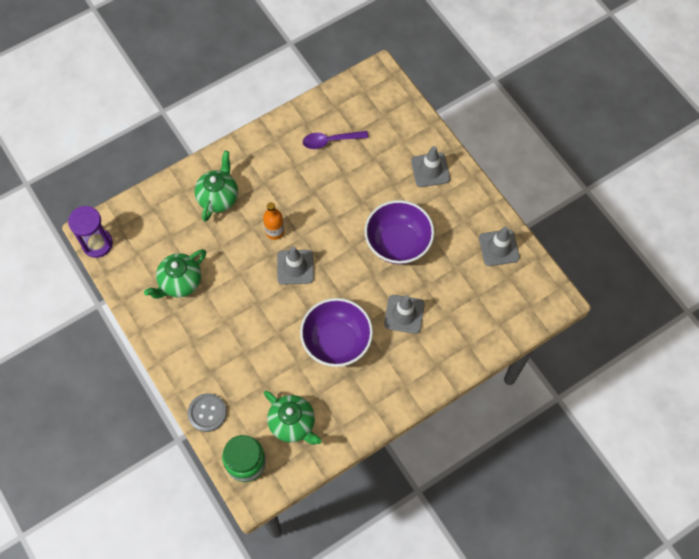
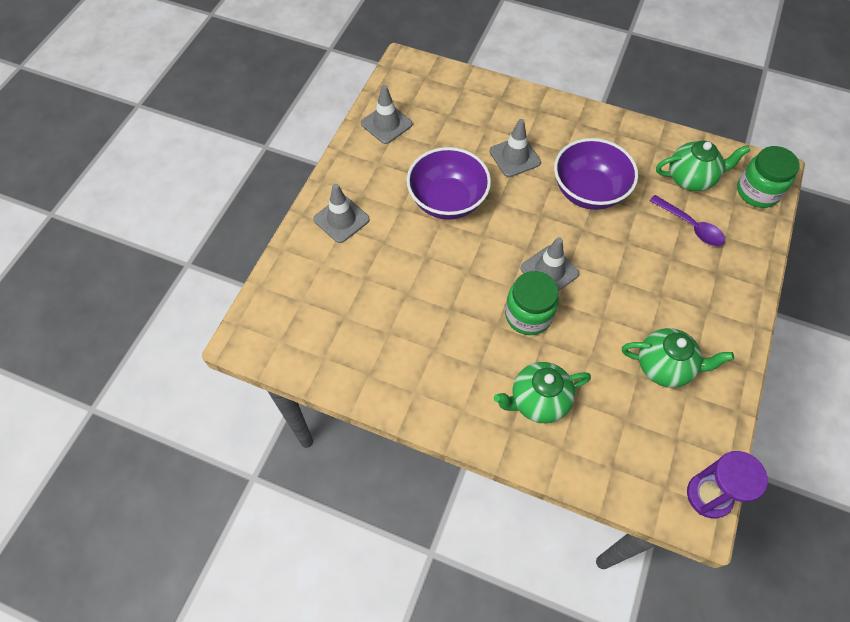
camera: 125 degrees left, 5 degrees down
(207, 413) = (753, 249): grey button -> none
(275, 232) = (528, 315): orange bottle -> green jar
(293, 424) = (691, 179): green teapot -> green teapot turned 75 degrees clockwise
(330, 141) = (374, 332): purple spoon -> purple spoon (690, 226)

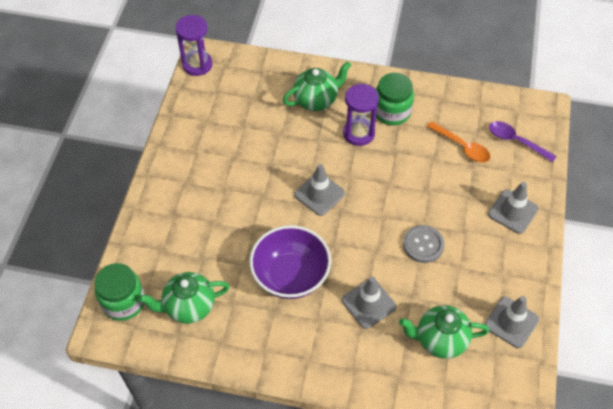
camera: 170 degrees right, 5 degrees down
(368, 303) = (462, 146): none -> orange spoon
(447, 201) = (423, 245): purple bowl -> grey button
(490, 341) = (358, 133): none -> purple hourglass
(528, 315) = (332, 156): green jar -> green jar (392, 112)
(664, 367) = (223, 135): green teapot -> green teapot (440, 340)
(690, 226) = (193, 255): purple spoon -> purple spoon (516, 141)

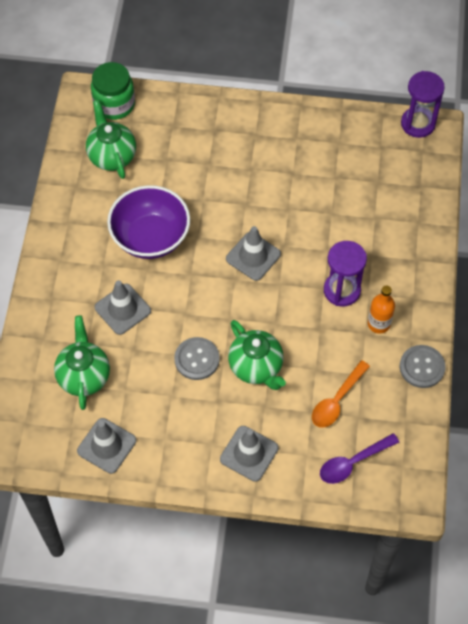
camera: 85 degrees right, 5 degrees up
(316, 100) = (384, 244): green teapot -> green teapot (256, 367)
(392, 112) = (379, 324): green jar -> orange bottle
(432, 89) = (422, 367): none -> grey button
(516, 141) = (353, 462): purple spoon -> purple spoon turned 150 degrees counterclockwise

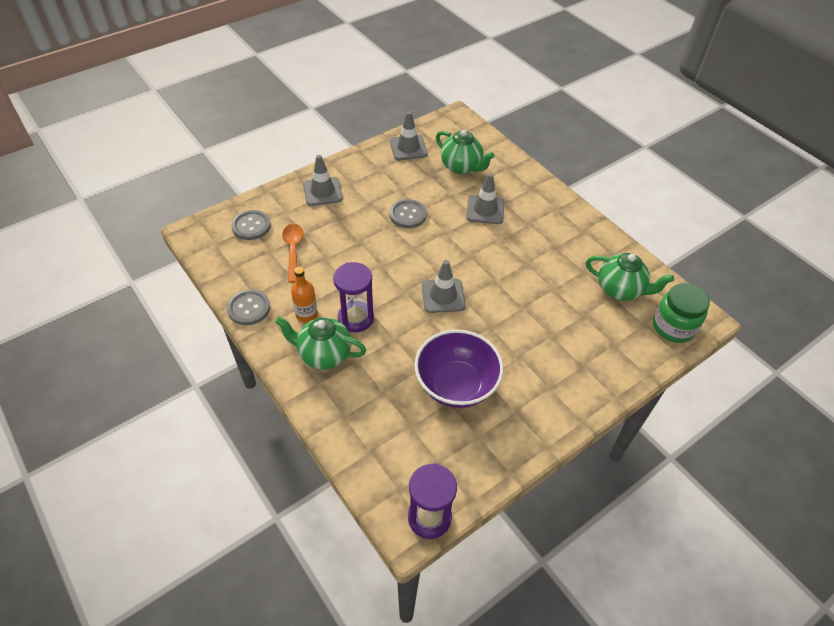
camera: 135 degrees right, 10 degrees down
(150, 237) = (523, 259): purple bowl -> purple bowl (456, 385)
(256, 367) = (366, 234): green teapot -> green teapot (324, 354)
(353, 462) = (251, 226): purple spoon -> grey button

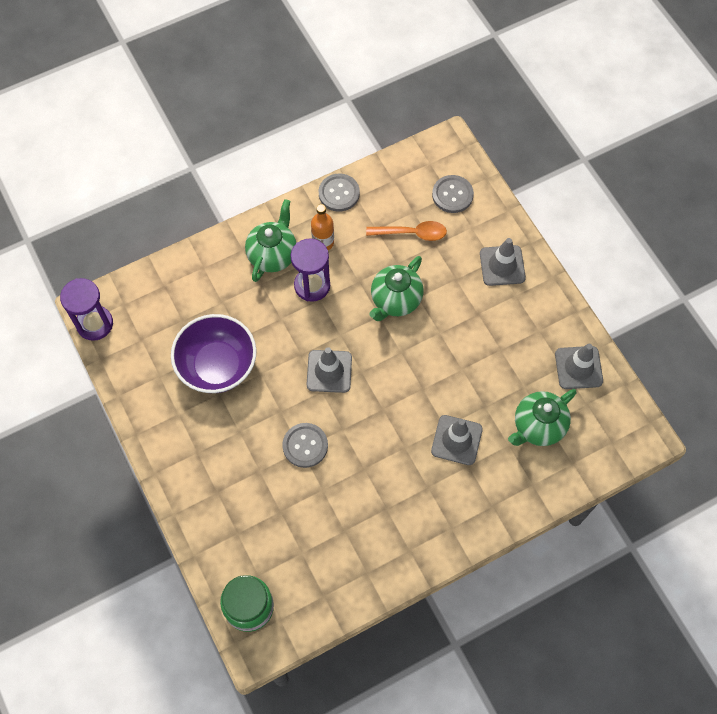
camera: 100 degrees right, 15 degrees up
(408, 215) = (456, 352): grey button -> grey button (305, 445)
(620, 290) = (310, 564): green teapot -> green teapot (395, 300)

